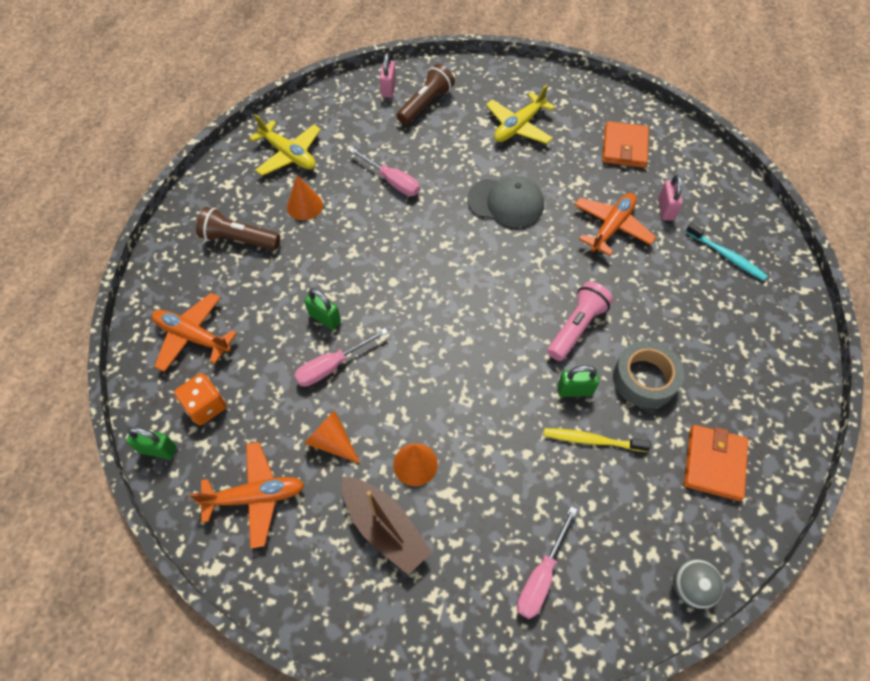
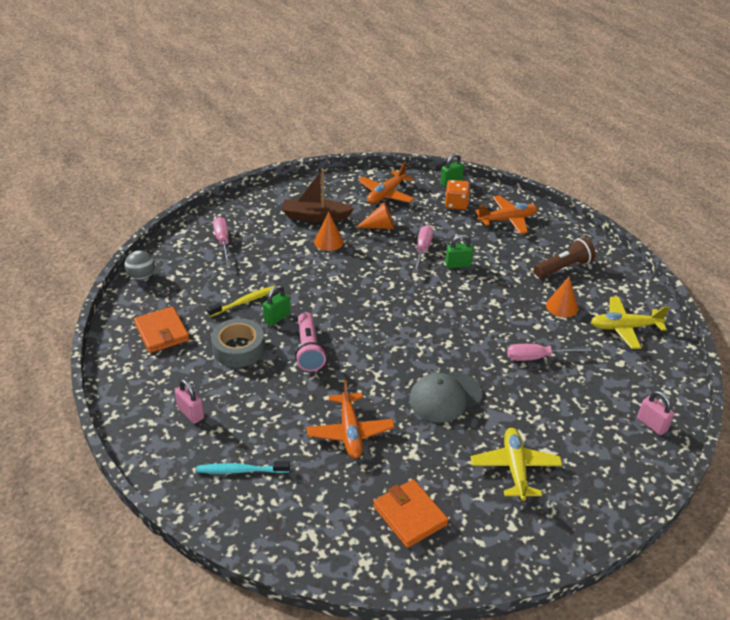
camera: 135 degrees right, 20 degrees down
(425, 104) = (607, 433): brown flashlight -> none
(665, 209) = (321, 478): pink padlock -> pink padlock (191, 413)

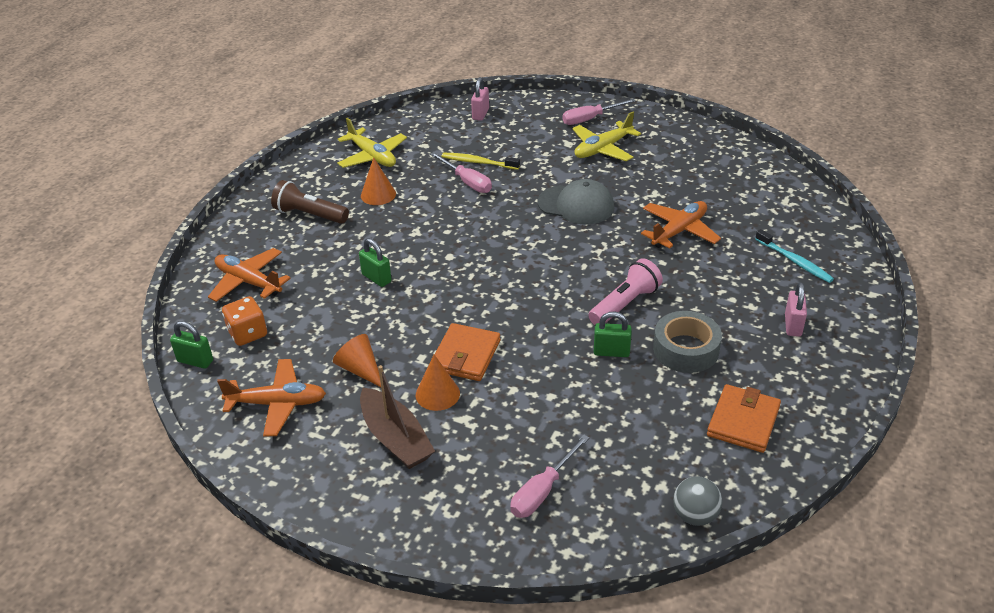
camera: 125 degrees left, 0 degrees up
(244, 302) = (620, 392): yellow toothbrush -> yellow toothbrush (478, 162)
(409, 515) = (707, 171): orange wallet -> orange wallet (466, 355)
(422, 250) = (375, 314): pink screwdriver -> pink screwdriver (590, 119)

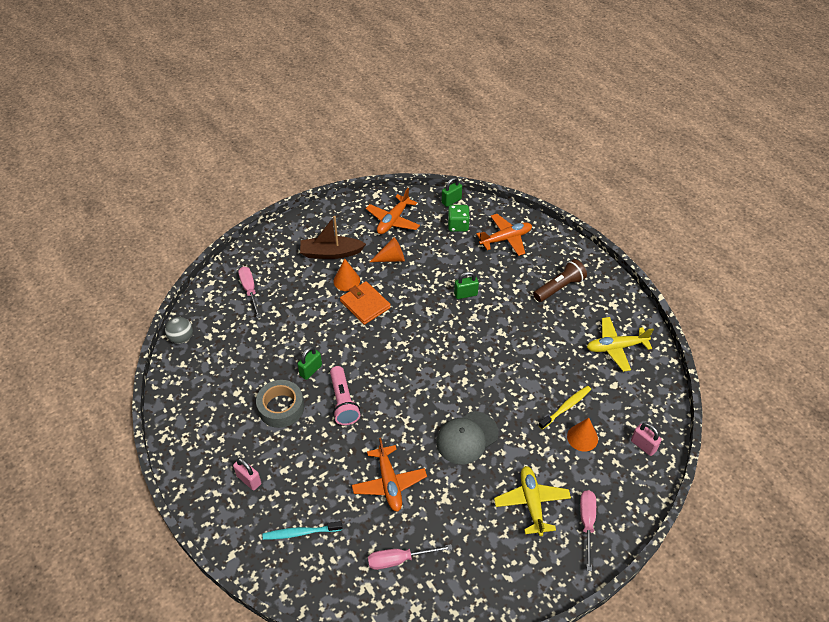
camera: 120 degrees right, 10 degrees up
(248, 333) = (458, 225): orange dice -> green dice
(378, 194) = (560, 331): orange cone -> orange cone (582, 437)
(467, 182) = (542, 387): pink screwdriver -> pink screwdriver (399, 559)
(743, 421) = (210, 397): orange wallet -> none

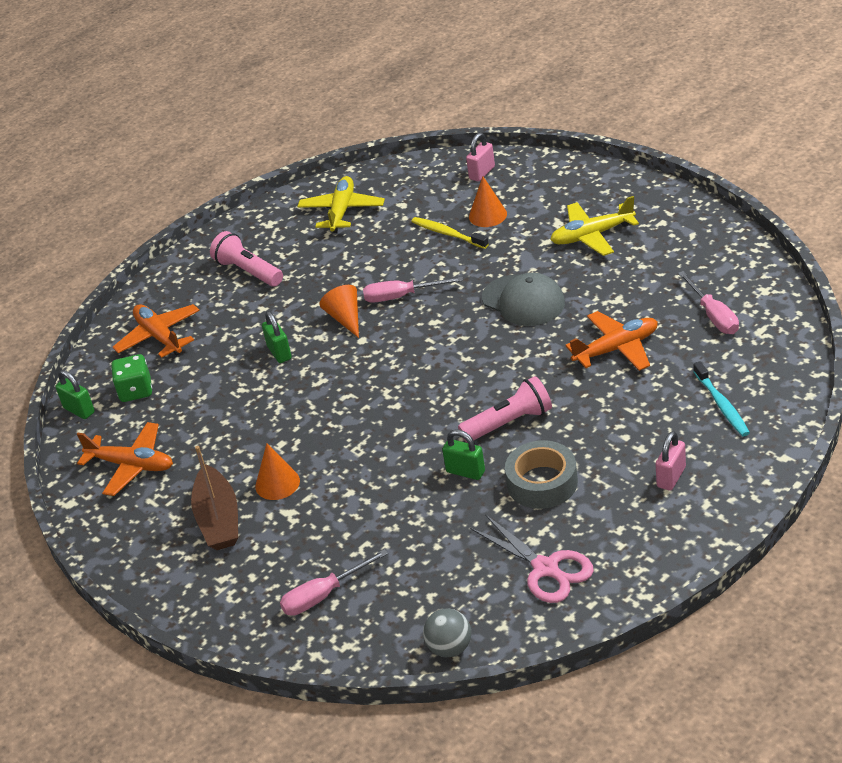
camera: 95 degrees left, 10 degrees down
(211, 393) = (546, 569): none -> pink scissors
(365, 304) = (323, 449): orange wallet -> none
(391, 258) = (219, 446): orange cone -> orange cone (345, 318)
(559, 287) = (248, 271): brown flashlight -> pink flashlight
(587, 523) = (600, 195): pink screwdriver -> pink screwdriver (401, 296)
(616, 347) = (342, 211): yellow plane -> yellow plane turned 150 degrees counterclockwise

